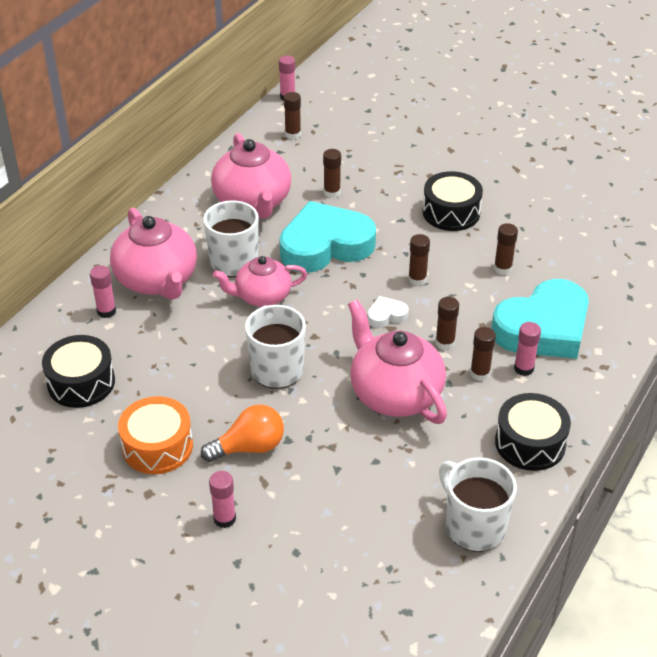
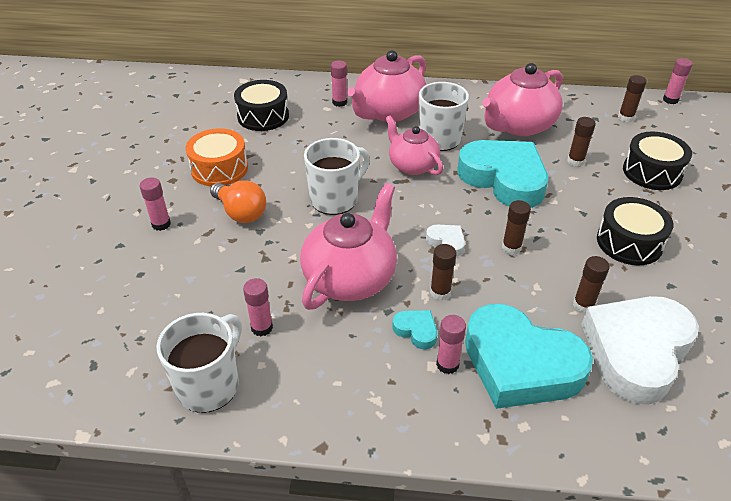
camera: 65 degrees right, 0 degrees up
(423, 473) = (262, 327): none -> pink glue stick
(480, 373) = (416, 331): brown glue stick -> turquoise heart
(530, 443) = (342, 400): black drum -> black drum (652, 172)
(560, 264) = (636, 351): none -> white heart

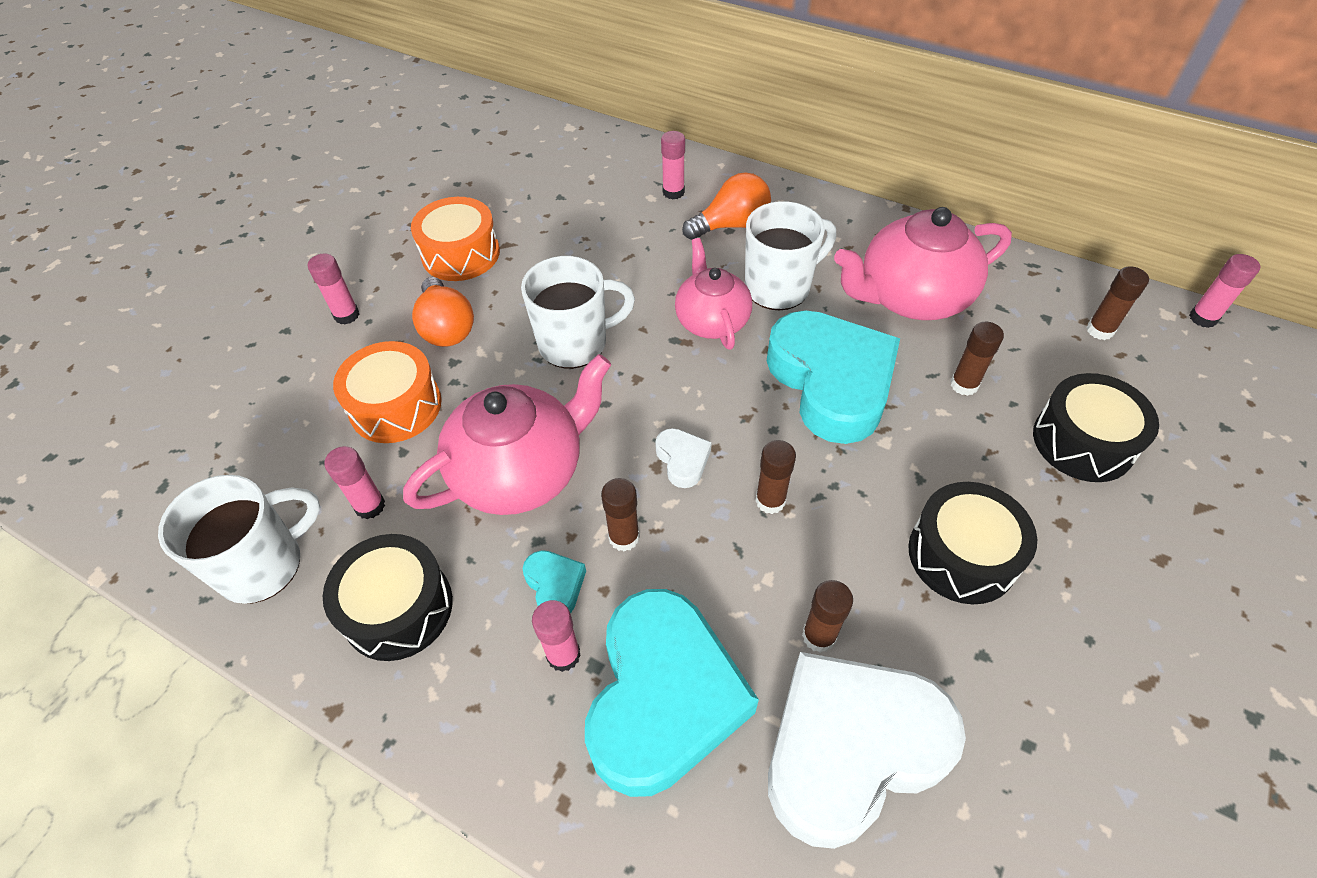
camera: 25 degrees right, 10 degrees up
(237, 266) = (396, 406): none -> orange drum
(263, 116) = (561, 189): black drum -> black drum (398, 608)
(388, 112) = (731, 225): pink teapot -> orange light bulb
(520, 364) = (663, 697): turquoise heart -> turquoise heart turned 135 degrees counterclockwise

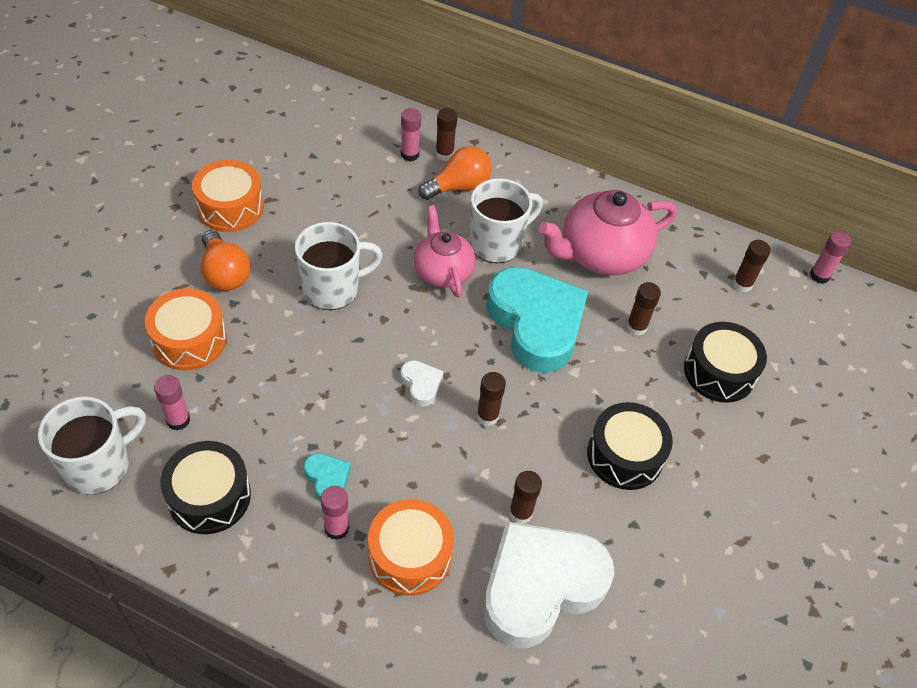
camera: 10 degrees left, 0 degrees up
(347, 315) = (138, 261): pink glue stick -> none
(521, 471) = (295, 393): pink teapot -> none
(624, 537) = (378, 443): brown glue stick -> brown glue stick (444, 154)
(663, 697) = (410, 555): turquoise heart -> orange drum

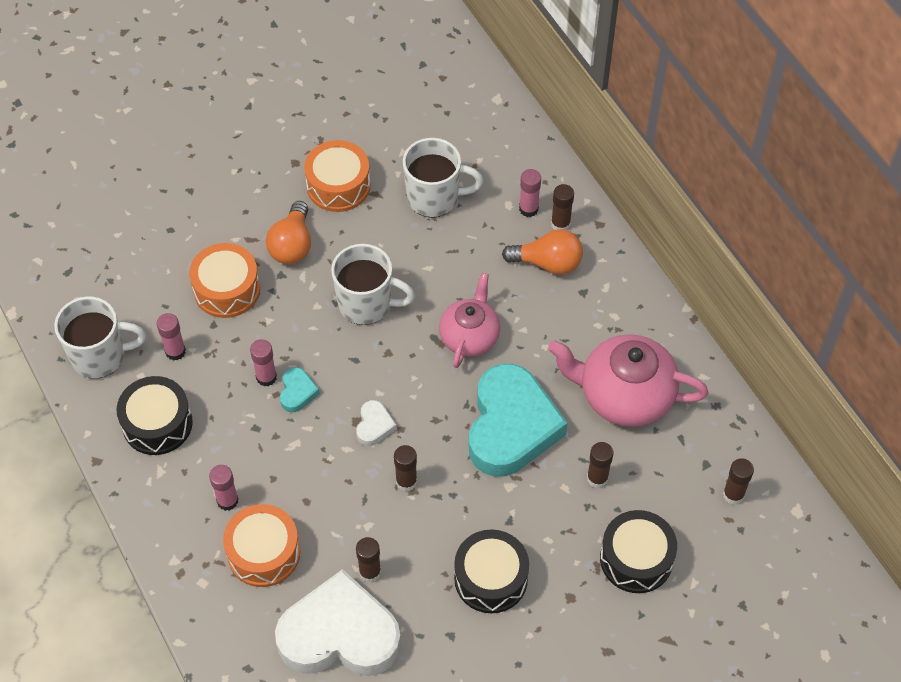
camera: 40 degrees right, 5 degrees up
(327, 479) = (248, 460): turquoise heart -> turquoise heart (297, 392)
(497, 243) = (538, 335): white mug -> white mug (434, 198)
(819, 276) = (819, 528): pink glue stick -> pink glue stick (266, 377)

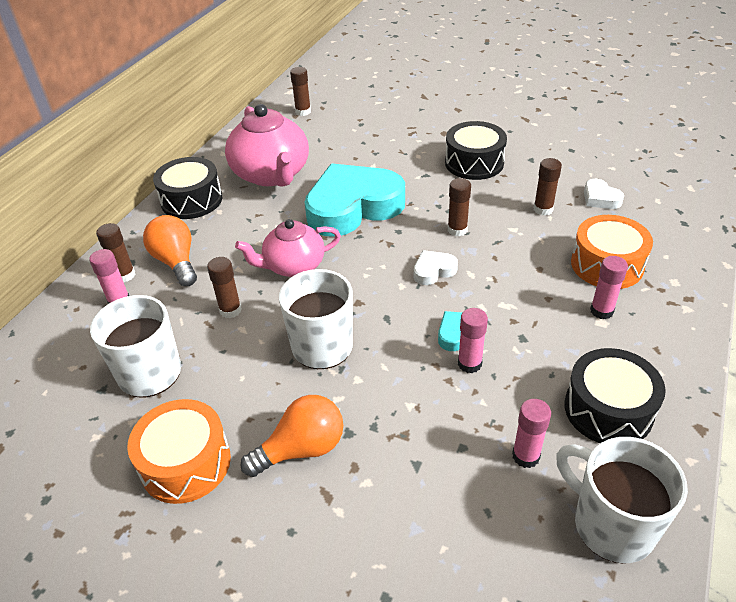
camera: 125 degrees left, 15 degrees down
(227, 289) = (410, 467): orange drum -> none
(339, 634) = (600, 198): white heart -> white heart, size x0.41
(597, 478) = (350, 157): brown glue stick -> brown glue stick (230, 310)
(636, 559) = (388, 123): black drum -> black drum (191, 200)

